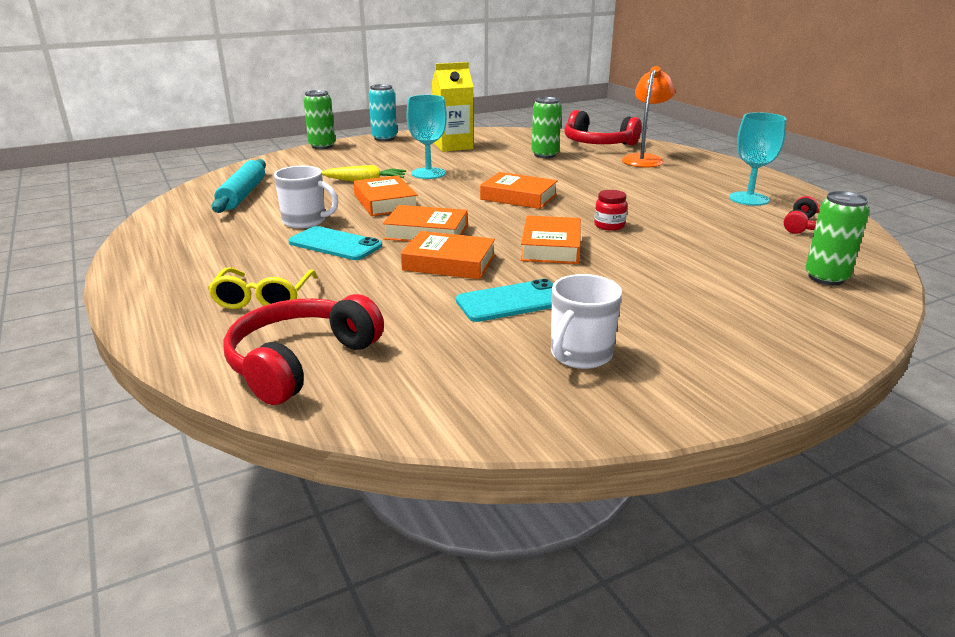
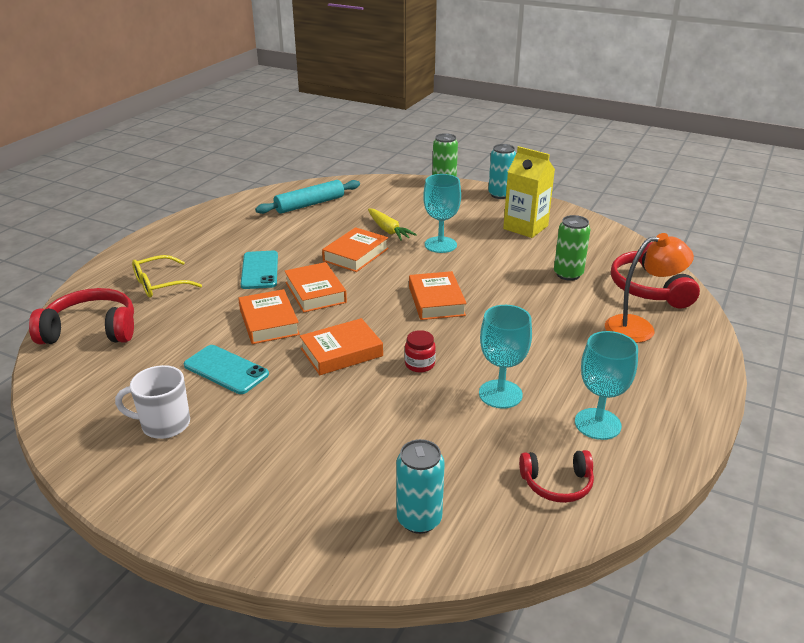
camera: 55 degrees right, 5 degrees up
(305, 221) = (287, 244): white mug -> none
(683, 213) = (500, 394): none -> turquoise goblet
(826, 278) = (419, 519): green can -> turquoise can

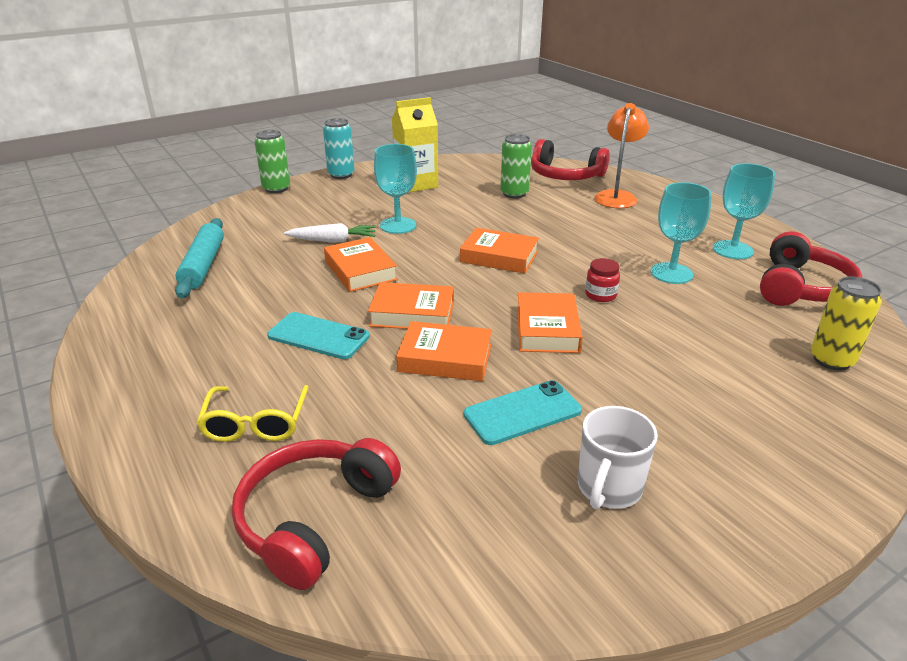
camera: 60 degrees left, 0 degrees up
(388, 230) = (333, 240): yellow carrot -> white carrot
(419, 519) = (831, 360): turquoise can -> yellow can
(557, 483) = (801, 287): red headphones -> red headphones, size x1.67

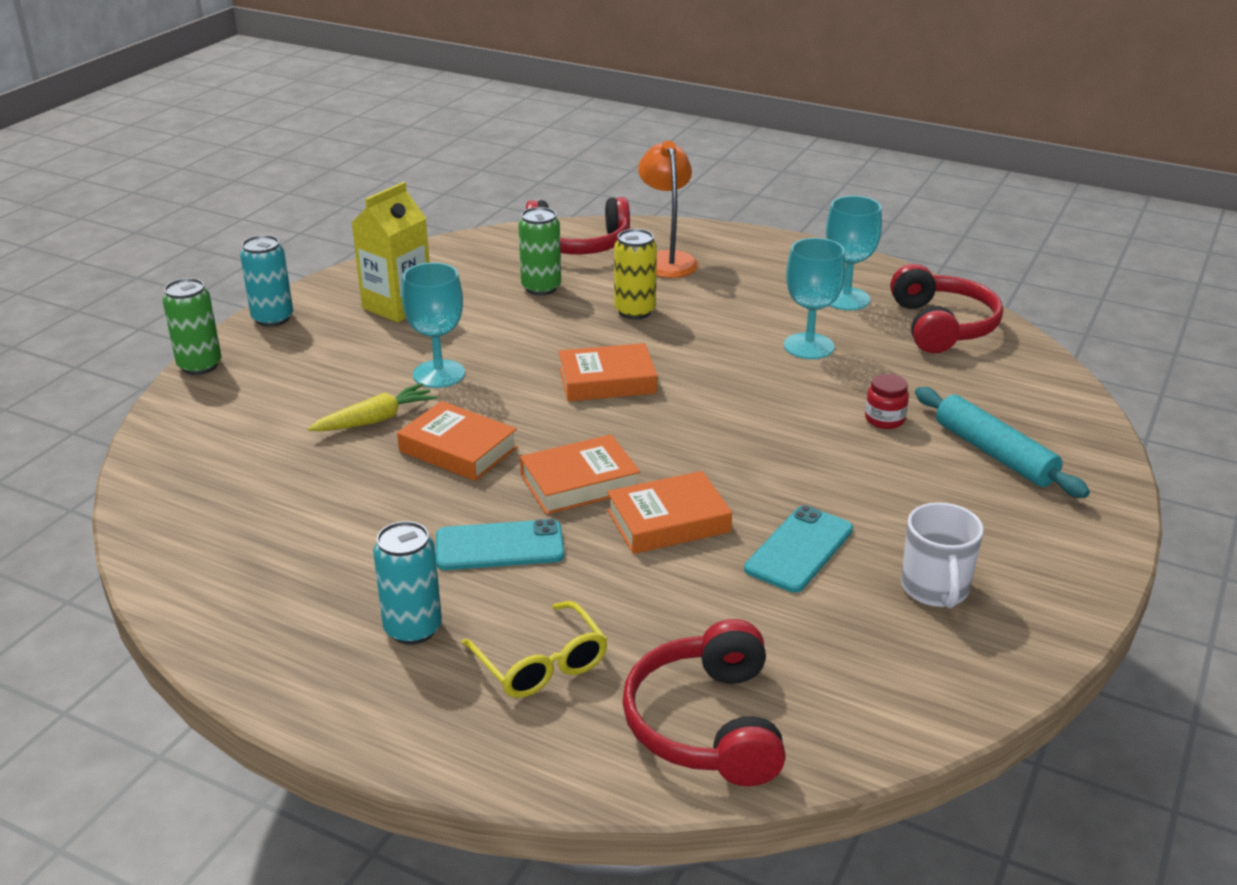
camera: 30 degrees left, 0 degrees up
(203, 265) = (235, 508): turquoise rolling pin -> turquoise rolling pin (994, 453)
(209, 368) = (413, 629): none -> turquoise can
(333, 240) = (375, 420): white carrot -> yellow carrot
(547, 329) = (741, 453): orange book -> none
(600, 295) = (760, 395): red jar -> red jar (884, 419)
(831, 360) = (1021, 398): yellow can -> yellow can (634, 311)

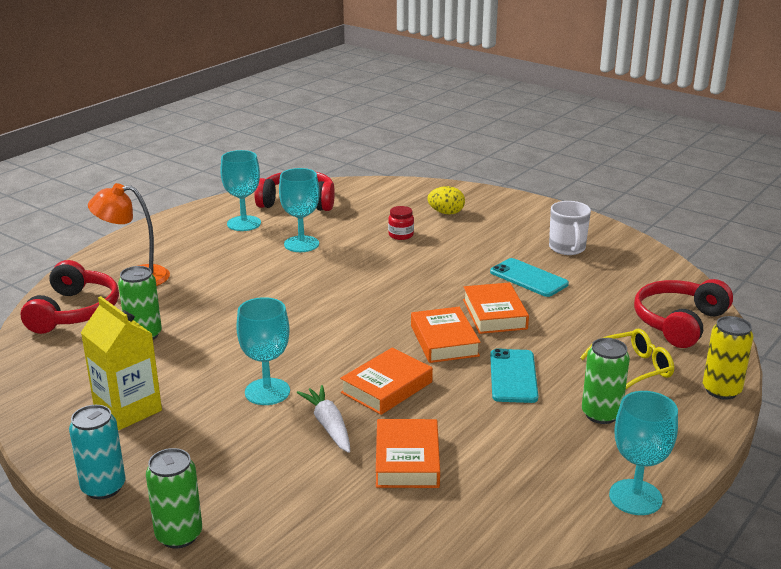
camera: 80 degrees left, 5 degrees down
(225, 658) = (635, 497): none -> turquoise goblet
(375, 420) = (328, 425): yellow carrot -> white carrot
(413, 629) = (601, 414): turquoise can -> green can
(607, 381) = (313, 319): orange book -> orange book (407, 460)
(634, 311) = (213, 298): yellow can -> yellow can (721, 390)
(706, 724) = (679, 322): red headphones -> red headphones turned 120 degrees clockwise
(935, 589) = (567, 248): white mug -> white mug turned 75 degrees clockwise
(994, 453) = (446, 213): turquoise rolling pin -> yellow egg

